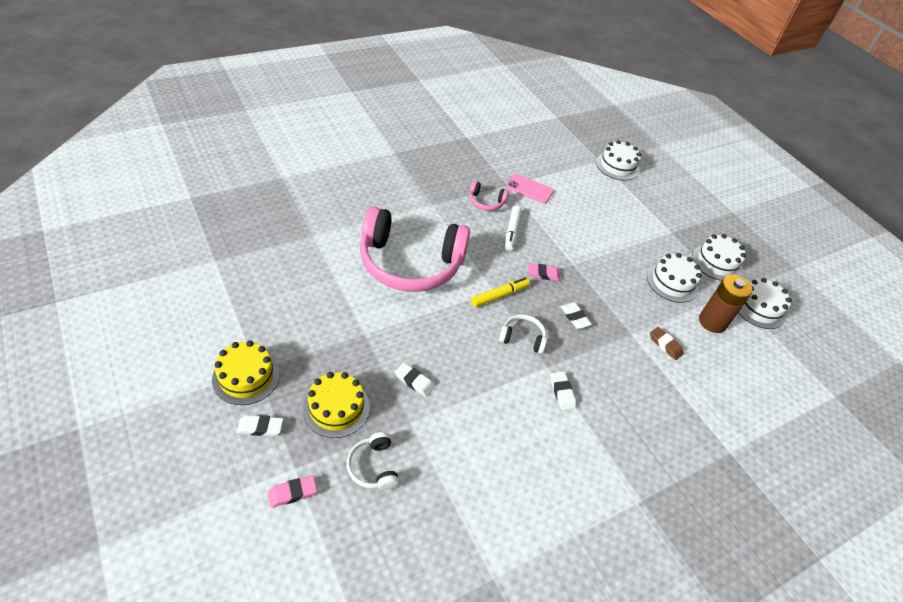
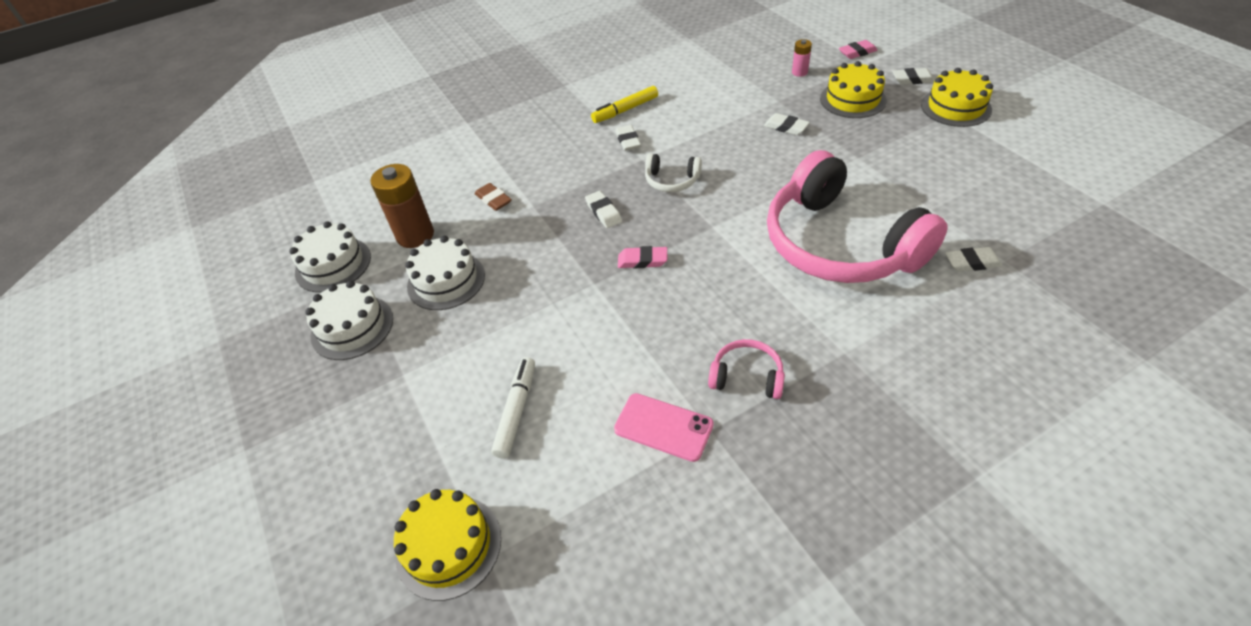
camera: 170 degrees left, 0 degrees up
(334, 237) = (971, 262): none -> white eraser
(373, 467) = (799, 72): white headphones -> pink battery
(410, 263) = (839, 244): pink headphones -> pink headphones turned 135 degrees counterclockwise
(499, 295) = (704, 222): yellow marker -> yellow marker (625, 110)
(511, 231) = (694, 323): white marker -> white marker (516, 411)
(617, 166) = (448, 546): white cake -> yellow cake

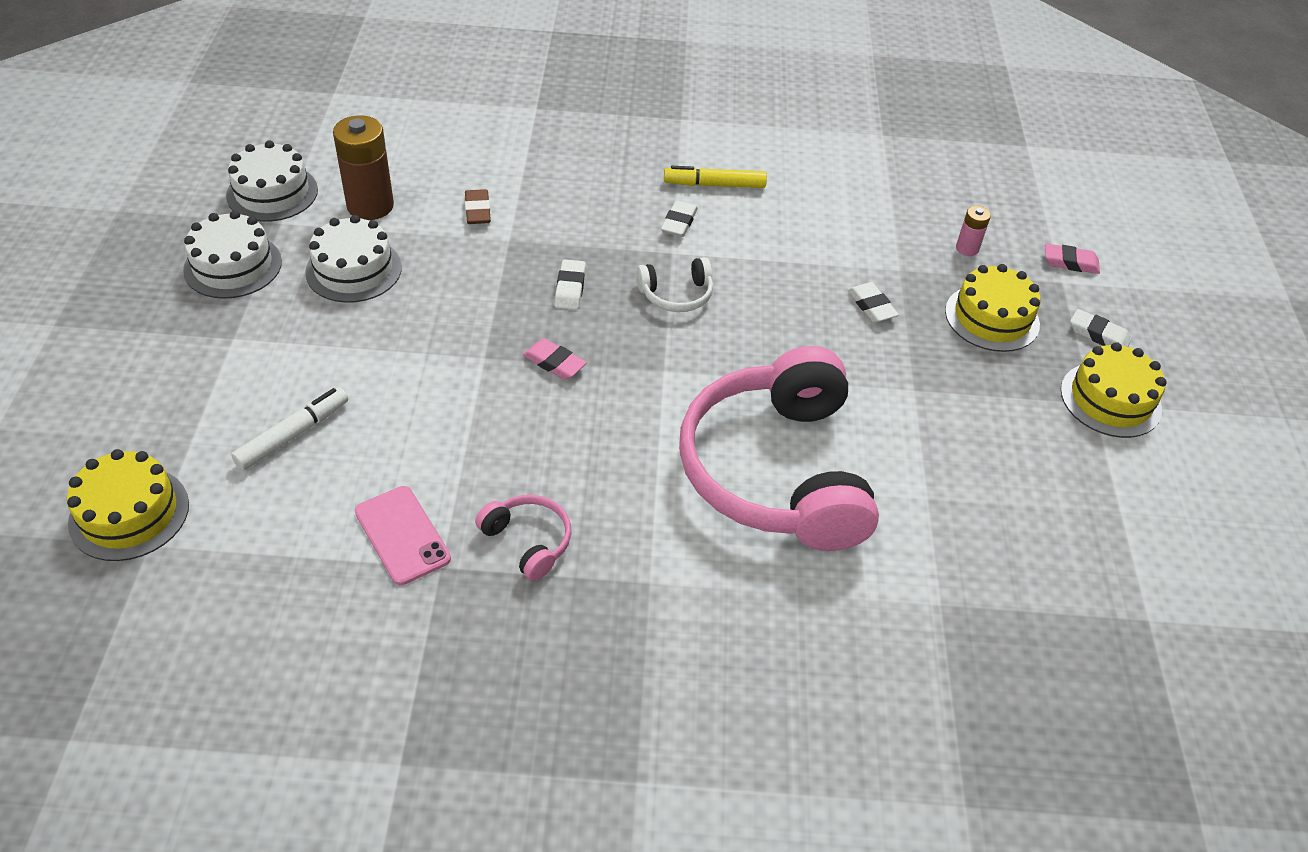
camera: 25 degrees right, 0 degrees up
(671, 180) = (676, 294): white headphones -> white headphones turned 60 degrees counterclockwise
(971, 262) = (899, 582): white eraser -> none

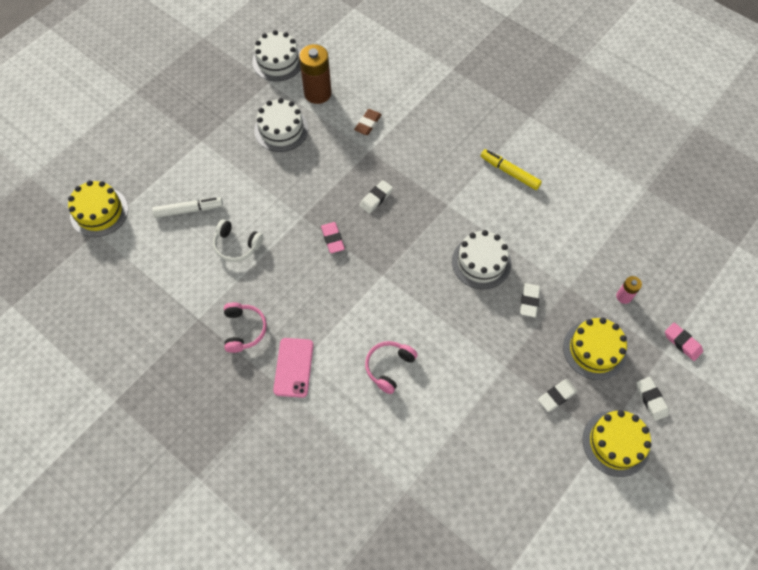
camera: 40 degrees right, 15 degrees up
(233, 266) = (229, 98): white cake -> white cake (481, 262)
(402, 535) = (195, 292): pink phone -> pink phone (293, 367)
(676, 294) = (427, 233): white headphones -> white headphones (237, 245)
(679, 222) = (468, 187): white eraser -> white eraser (556, 396)
(776, 471) = (389, 367): pink headphones -> pink headphones, size x0.40

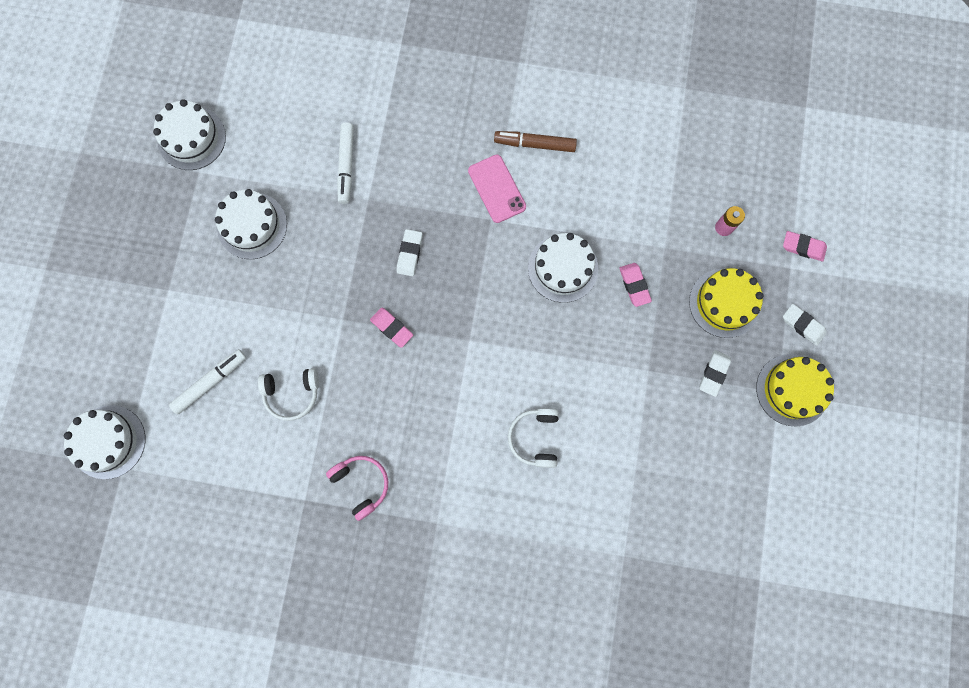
camera: 30 degrees left, 15 degrees up
(99, 212) = (108, 441): yellow cake -> white cake
(293, 367) = (439, 494): pink phone -> pink phone (497, 189)
(317, 93) = (265, 156): brown battery -> none
(368, 124) = (346, 166): brown eraser -> white marker
(389, 367) = (535, 438): pink headphones -> white headphones
(509, 172) = (535, 144): yellow marker -> brown marker
(529, 301) = (634, 285): white eraser -> pink eraser

